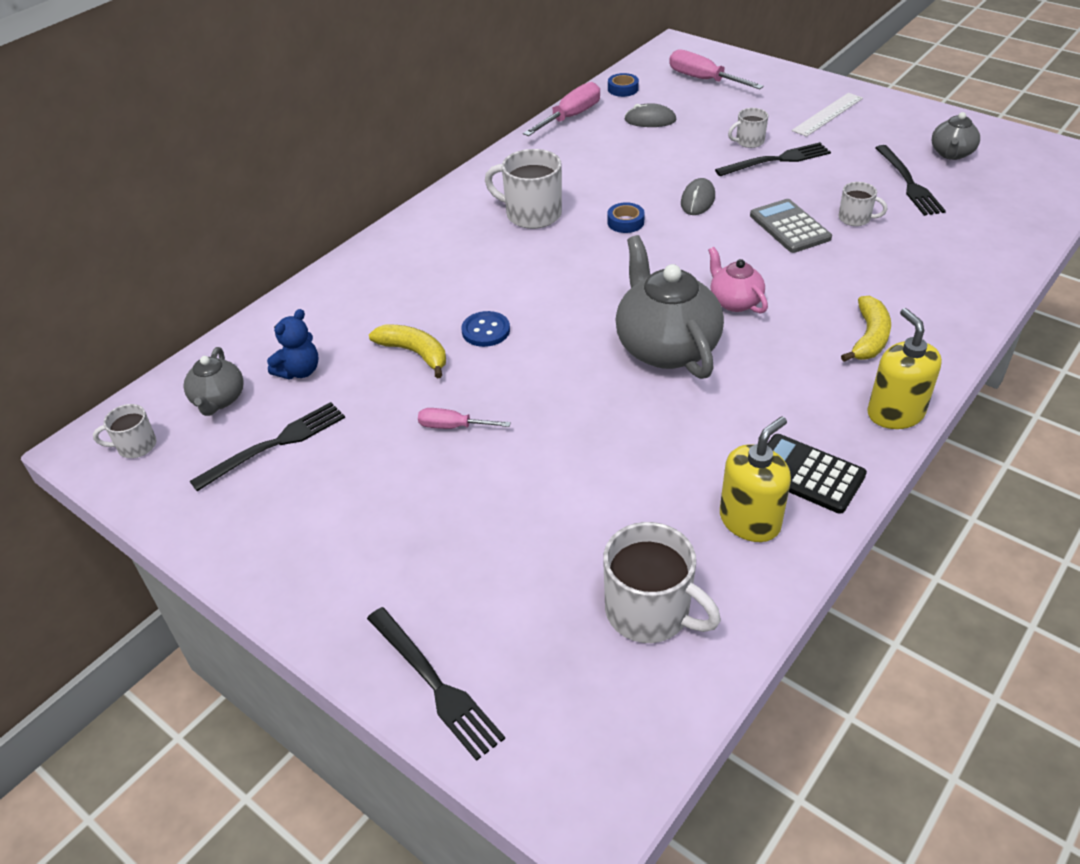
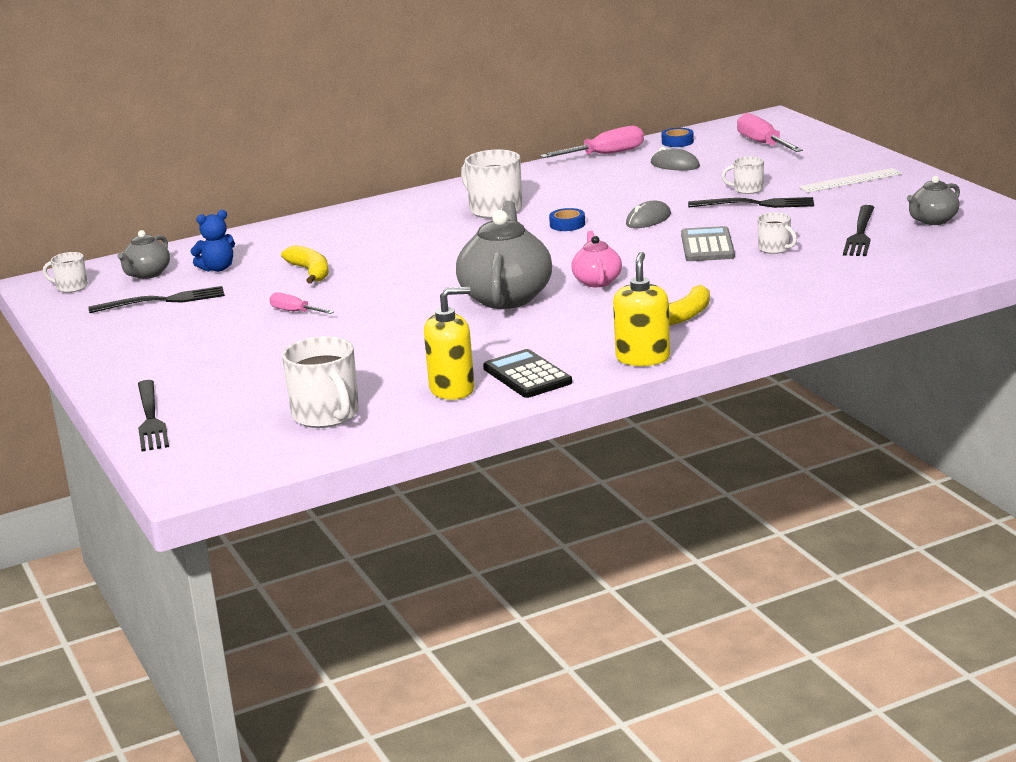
camera: 25 degrees right, 20 degrees down
(486, 331) = (377, 268): blue button -> none

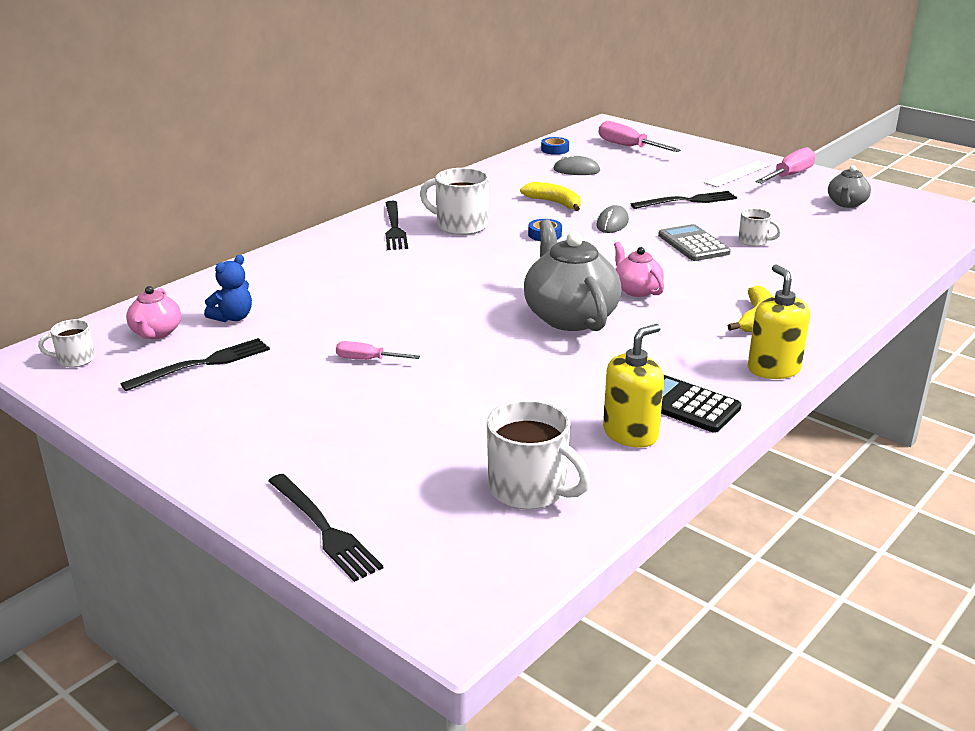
camera: 25 degrees left, 5 degrees up
(147, 274) = (156, 333): grey teapot -> pink teapot
(310, 272) = (340, 310): yellow banana -> yellow banana (554, 203)
(605, 155) = (505, 165): pink screwdriver -> pink screwdriver (789, 176)
(747, 189) = (664, 188): white mug -> none
(860, 234) = (805, 221): black fork -> black fork (394, 228)

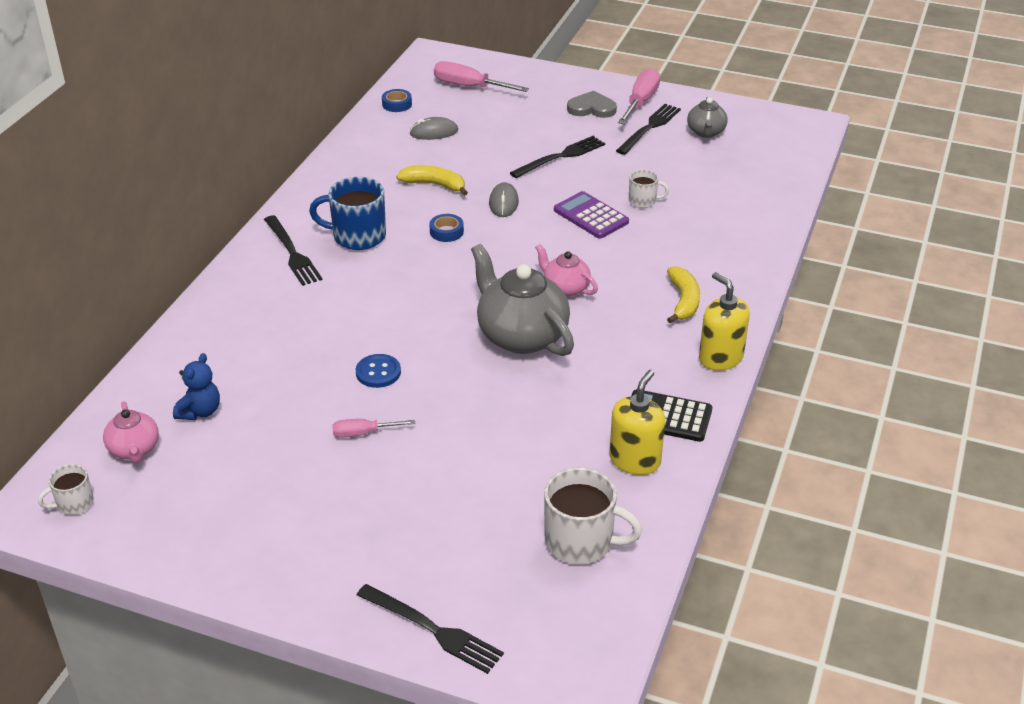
camera: 20 degrees left, 10 degrees up
(203, 364) = (208, 477): black fork -> black fork (649, 128)
(413, 319) = (378, 372): none -> blue button
(460, 226) = (357, 236): white mug -> blue mug
(693, 244) = (591, 216): grey calculator -> purple calculator
(737, 174) = (591, 108): white ruler -> grey heart

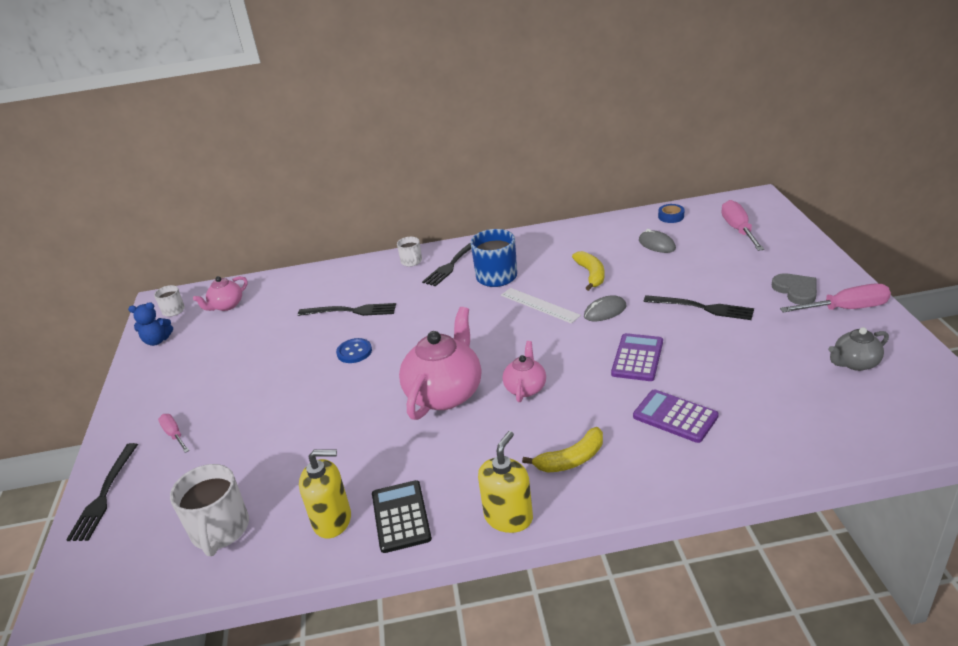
camera: 65 degrees right, 5 degrees down
(200, 411) = (272, 309): blue teddy bear -> blue teddy bear (157, 341)
(364, 433) = (287, 375): pink screwdriver -> pink screwdriver (174, 435)
(446, 232) = (539, 305): blue tape -> white ruler
(521, 336) = (445, 393): grey teapot -> pink teapot
(643, 201) = (694, 375): white mug -> white mug (411, 261)
(649, 128) = (812, 330): black fork -> black fork (351, 311)
(683, 232) = (675, 416): none -> purple calculator

